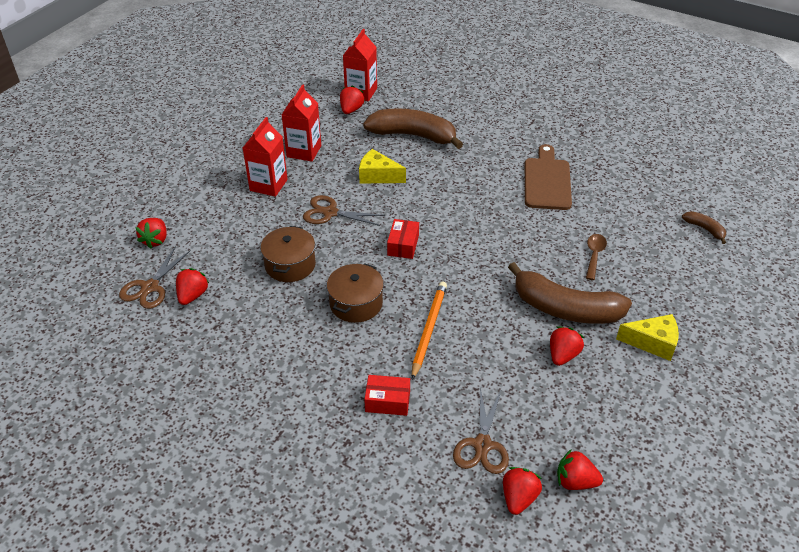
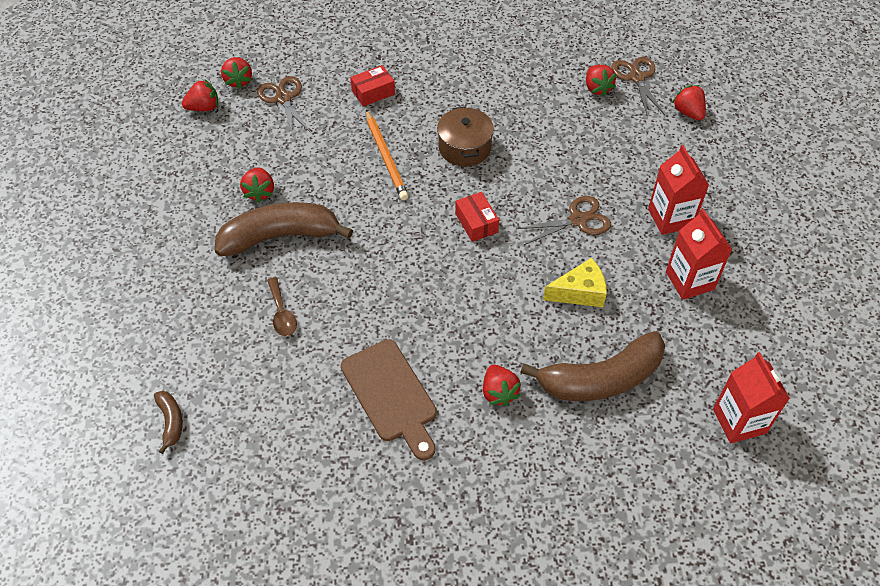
camera: 145 degrees right, 10 degrees up
(290, 265) = (553, 151): brown pot -> none
(351, 110) = (715, 379): red strawberry -> red strawberry (499, 392)
(652, 343) = (184, 243): yellow cheese -> none
(705, 229) = (171, 422): brown banana -> brown banana turned 120 degrees counterclockwise

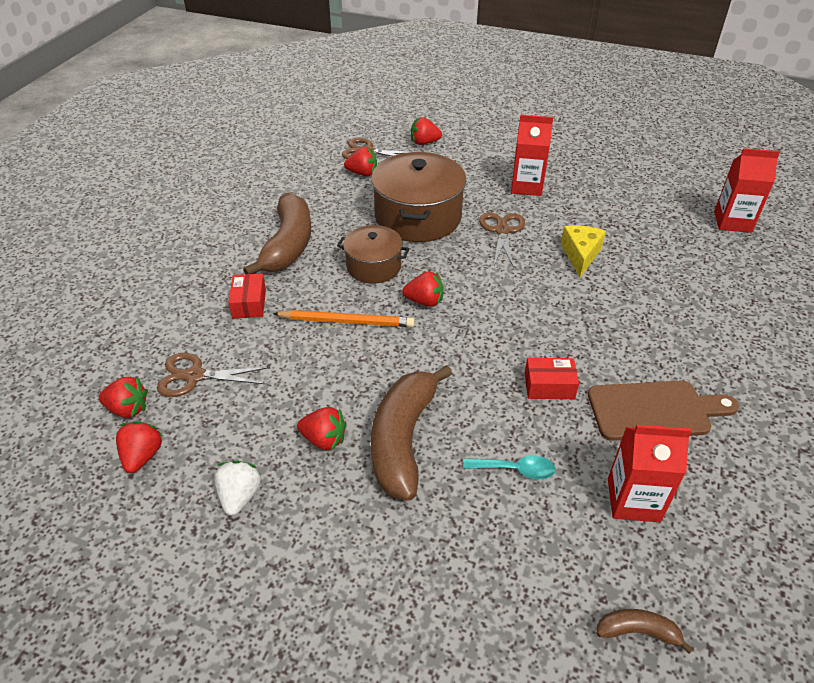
camera: 65 degrees left, 10 degrees down
(193, 169) = (239, 496): none -> white strawberry
(282, 313) = (515, 470): brown spoon -> turquoise spoon
(476, 223) = (471, 288): red box -> red box (549, 386)
(499, 392) = (672, 336): red strawberry -> red strawberry (424, 301)
(556, 152) = (418, 217): none -> brown pot
(601, 379) = (675, 273): brown banana -> brown banana (288, 245)
(689, 280) = (593, 199): red carton -> red carton (633, 500)

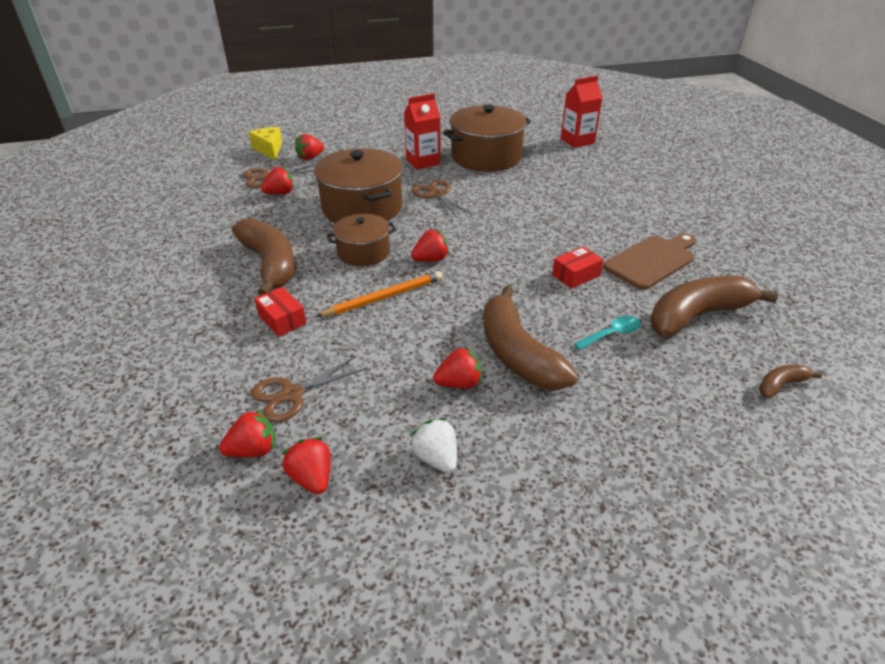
camera: 35 degrees left, 5 degrees down
(580, 255) = (507, 191): yellow cheese -> yellow cheese (269, 149)
(600, 204) = (486, 157): none -> brown pot
(633, 500) = (697, 315): red carton -> brown banana

